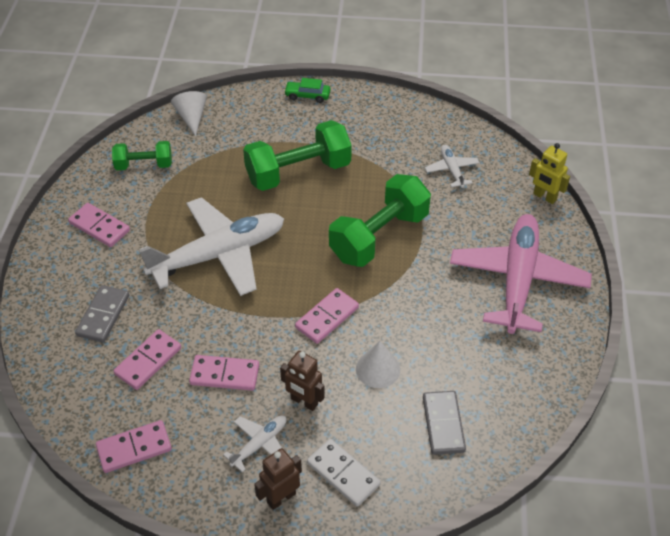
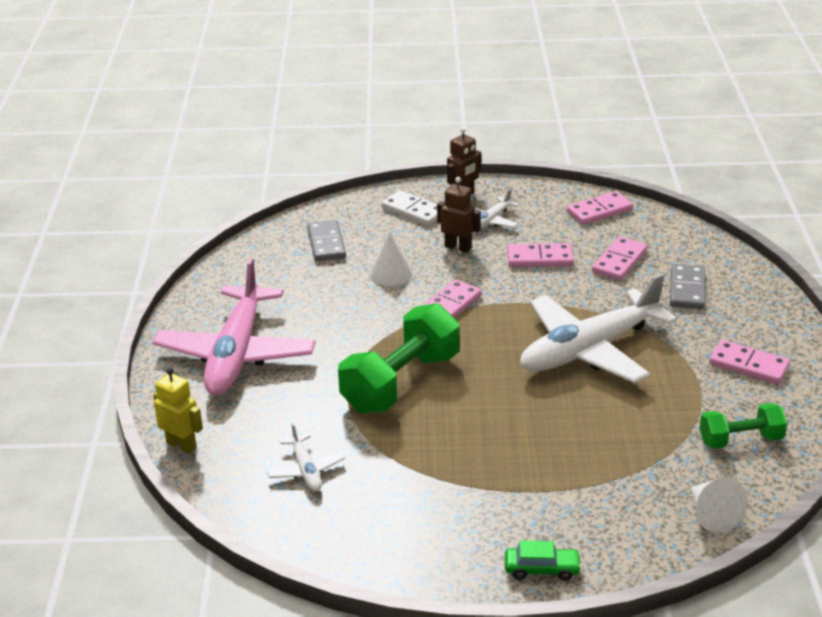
camera: 175 degrees right, 15 degrees down
(298, 172) = (522, 448): green dumbbell -> none

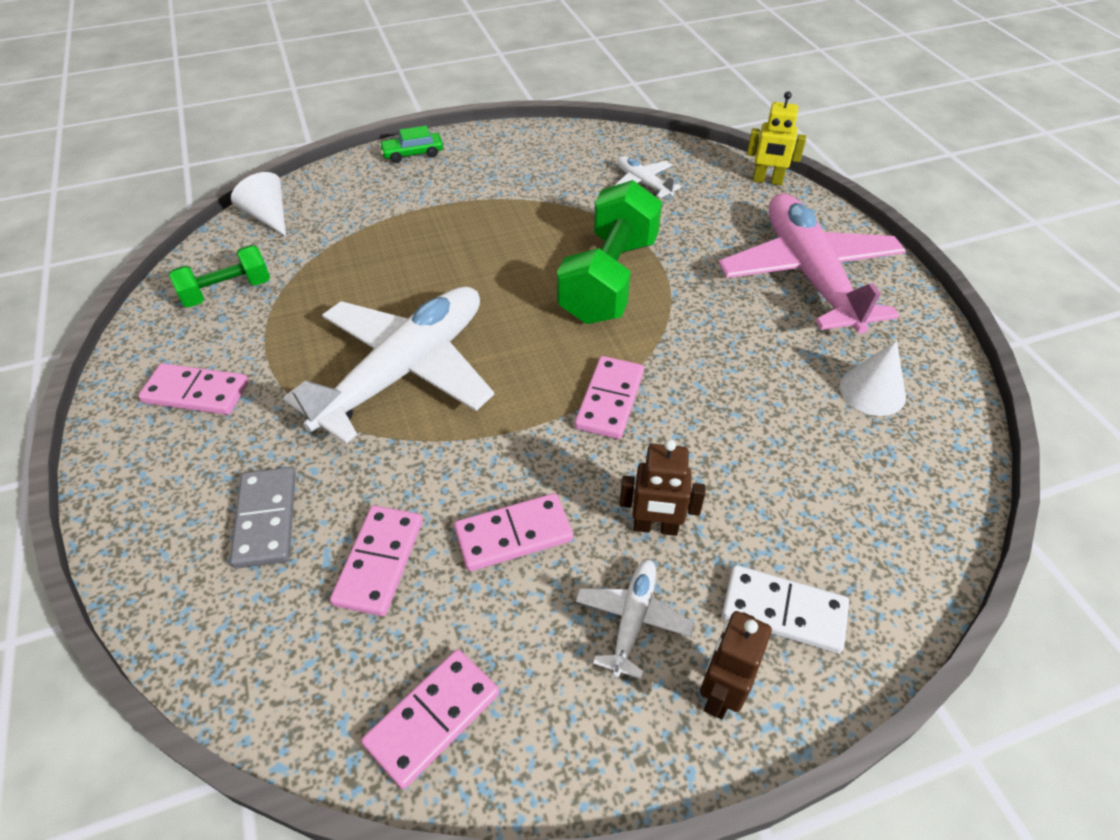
camera: 160 degrees right, 15 degrees up
(326, 244) = (860, 481): grey domino -> none
(390, 273) = (724, 442): white cone -> white cone (872, 391)

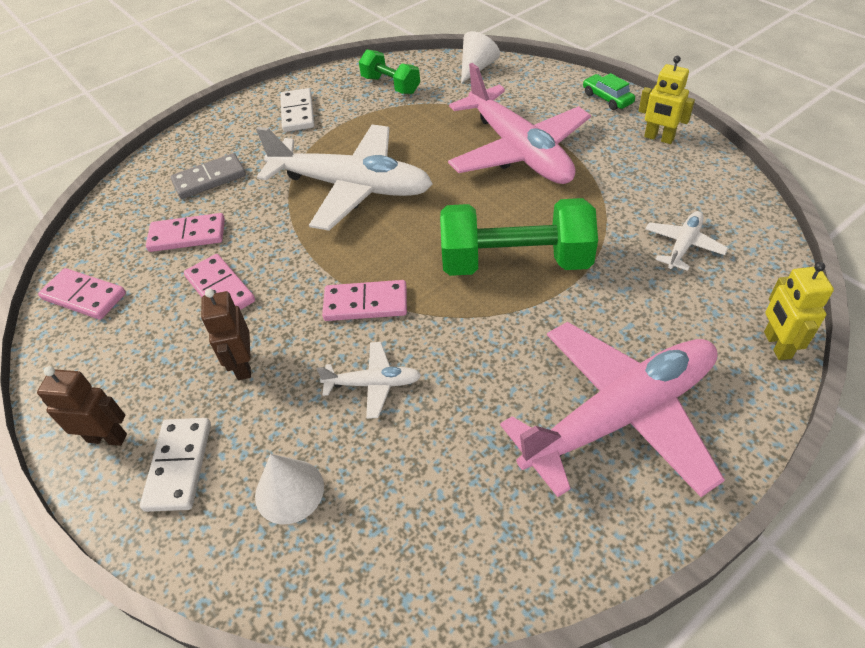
camera: 75 degrees right, 0 degrees up
(196, 393) = (297, 113): pink domino -> white domino
(446, 230) = (518, 150): none -> pink plane
(498, 148) = (658, 138): none -> yellow robot
(632, 620) = (160, 372): white plane -> white plane (373, 384)
(872, 391) = (458, 502): white cone -> white cone (289, 491)

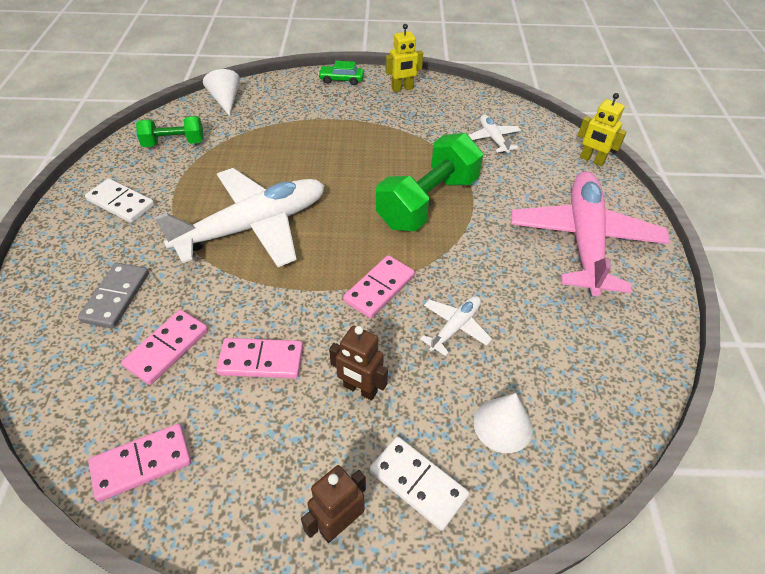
camera: 55 degrees left, 0 degrees up
(518, 150) = (334, 138): pink plane -> none

